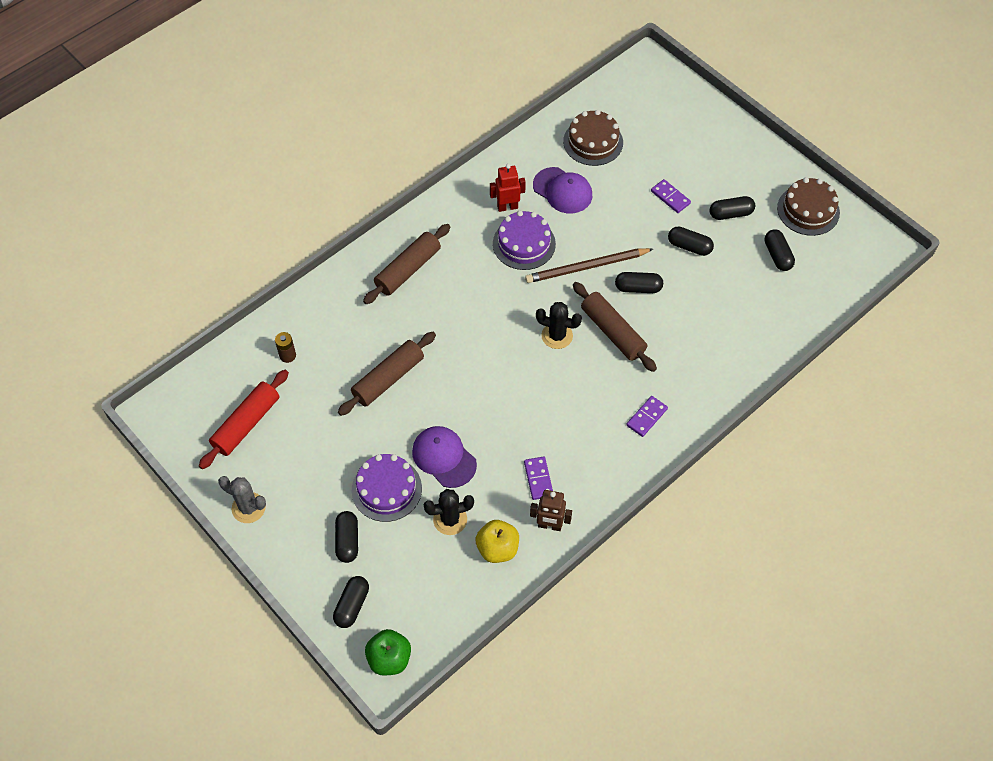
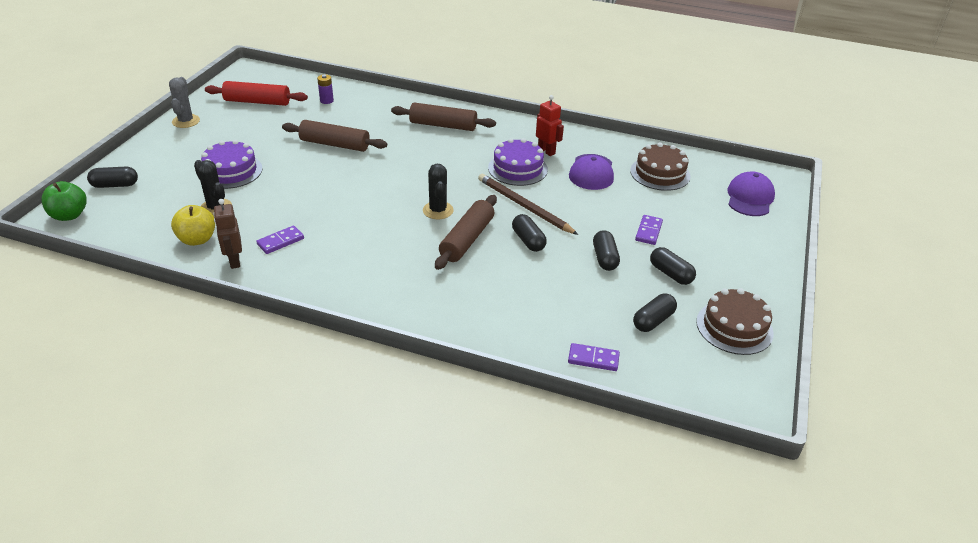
camera: 60 degrees right, 20 degrees down
(287, 355) = (326, 101): brown battery -> purple battery
(347, 541) = (174, 167): black capsule -> none
(444, 457) = (275, 188): purple cap -> purple cap (750, 198)
(647, 417) = (387, 286): purple domino -> purple domino (593, 359)

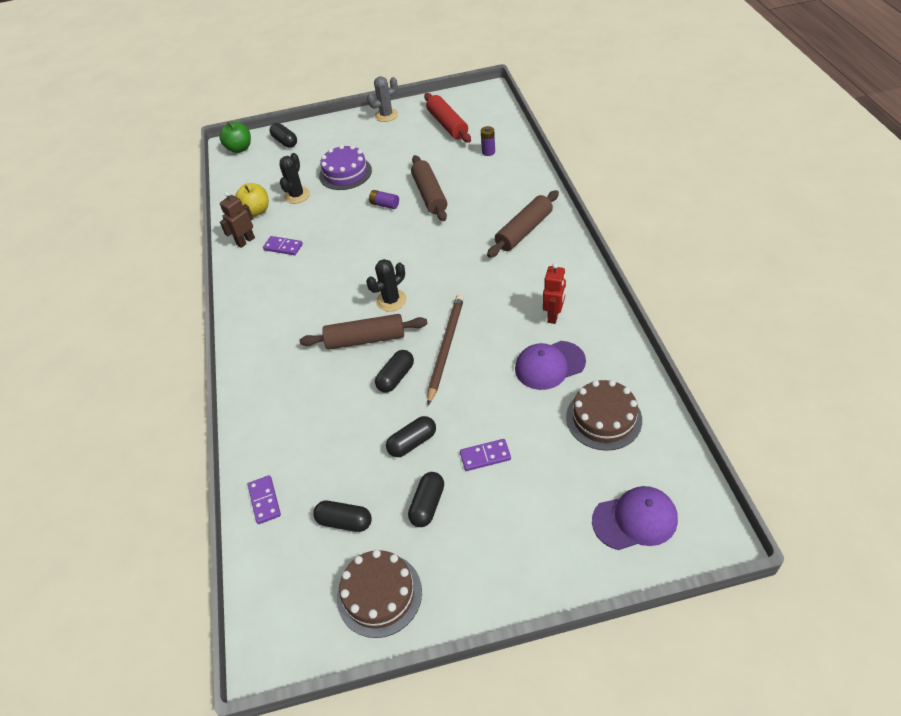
camera: 65 degrees right, 10 degrees up
(311, 169) = (384, 205): none -> purple battery
(443, 125) = (524, 231): brown rolling pin -> brown rolling pin turned 60 degrees clockwise
(517, 168) = (502, 313): purple cake -> none

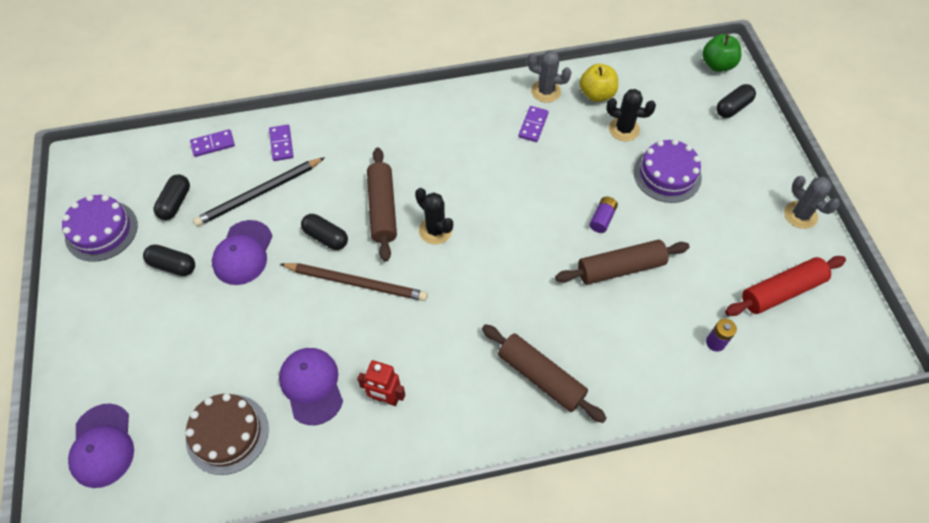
camera: 85 degrees right, 10 degrees up
(245, 241) = (545, 91): brown robot -> grey cactus
(339, 442) = (259, 194): none -> black pencil
(379, 594) = (101, 231): brown cake -> purple cake
(412, 442) = (243, 253): black capsule -> purple cap
(485, 456) = (211, 315): purple domino -> purple domino (281, 144)

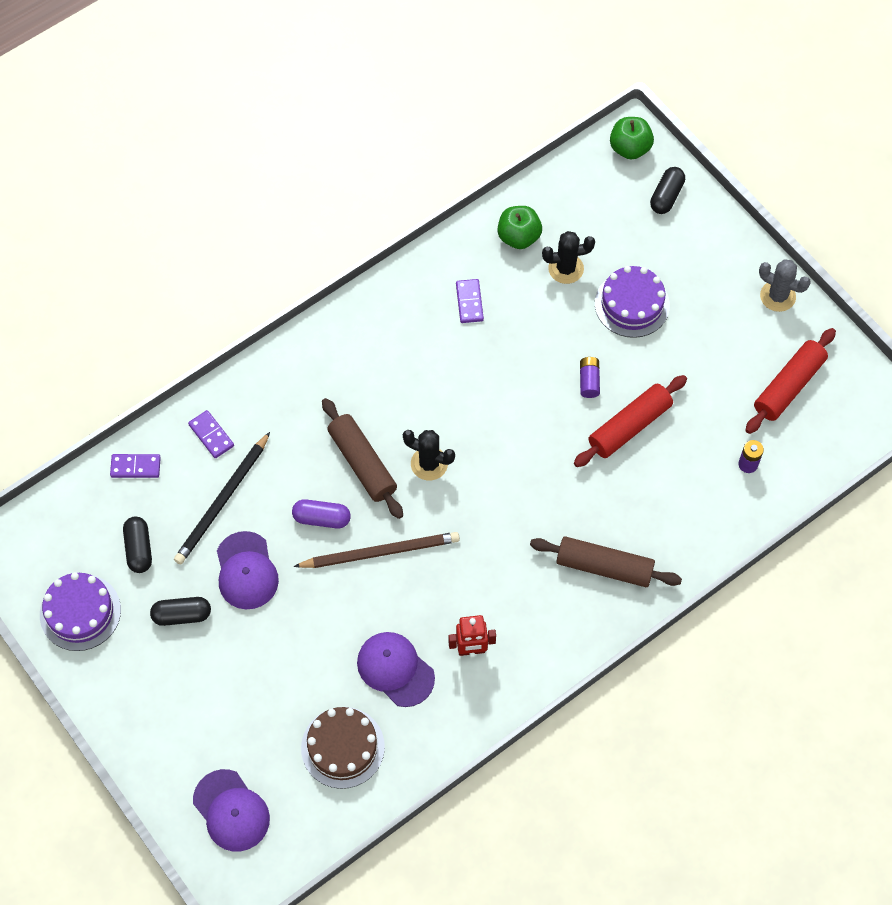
camera: 25 degrees left, 5 degrees up
(213, 144) = (135, 467): purple domino -> purple domino turned 45 degrees clockwise
(326, 237) = (321, 518): black capsule -> purple capsule
(545, 91) = (463, 255): grey cactus -> none
(596, 94) = (518, 237): yellow apple -> green apple
(620, 268) = (629, 426): brown rolling pin -> red rolling pin

